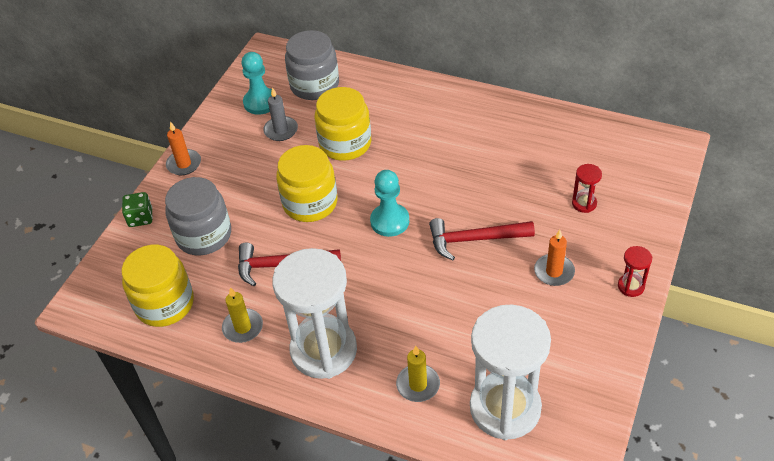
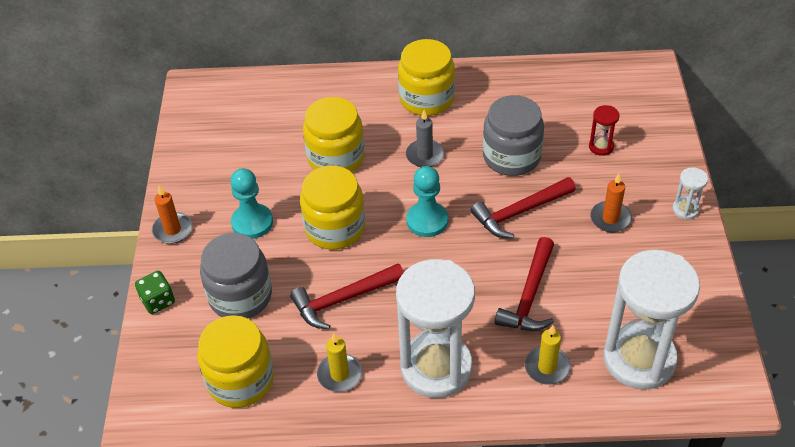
camera: 25 degrees left, 0 degrees up
(260, 102) = (219, 141): turquoise pawn -> turquoise pawn (252, 222)
(281, 130) = (259, 164): grey candle -> grey candle (425, 155)
(314, 85) = (268, 108): grey jar -> grey jar (511, 157)
(440, 316) = (529, 296): none -> red hammer
(451, 115) = (426, 99): none -> yellow jar
(631, 286) = (685, 209): red hourglass -> white hourglass

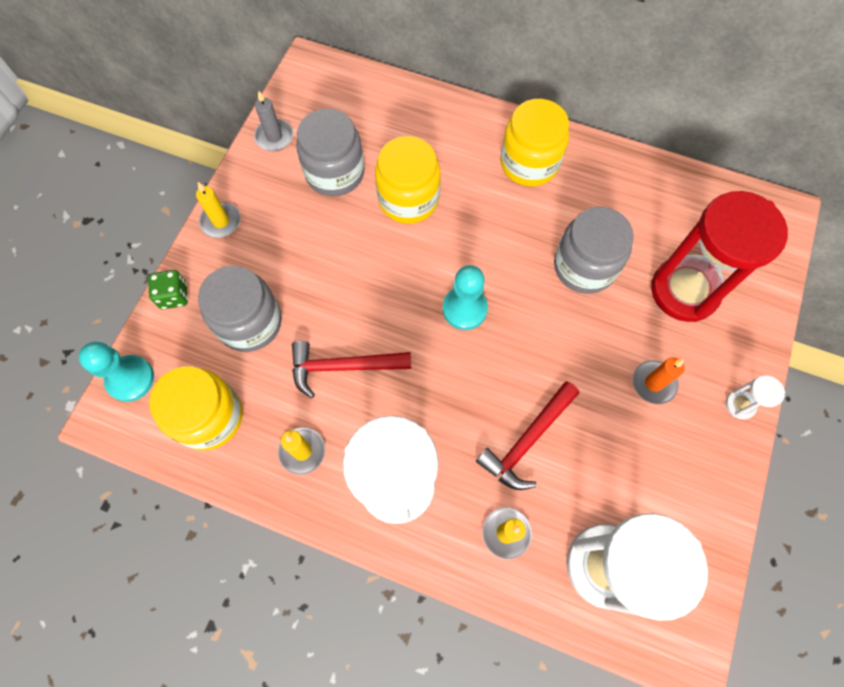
camera: 20 degrees right, 20 degrees up
(172, 230) = (221, 221): orange candle -> yellow candle
(252, 222) = (296, 243): turquoise pawn -> turquoise pawn (130, 379)
(259, 159) = (335, 173): none -> grey jar
(335, 228) = (371, 281): yellow jar -> none
(425, 155) = (497, 230): grey candle -> grey candle (274, 137)
(519, 212) = (562, 337): red hammer -> none
(601, 147) = (684, 291): red hourglass -> red hourglass, size x2.45

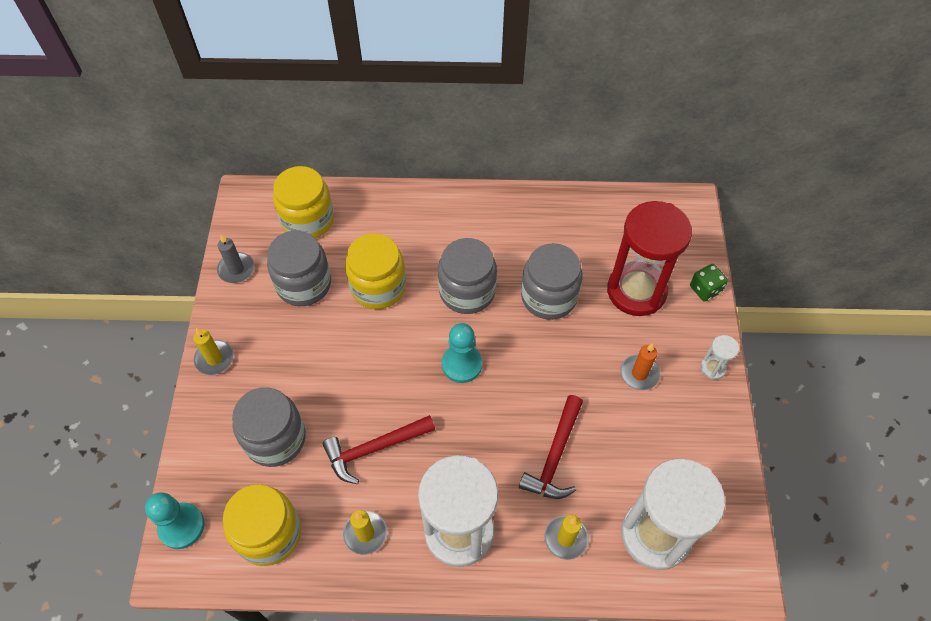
camera: 20 degrees left, 10 degrees down
(174, 296) = (195, 439): green dice -> green dice (705, 289)
(499, 233) = (467, 291): none -> grey jar
(529, 163) = (471, 225): yellow jar -> yellow jar (308, 220)

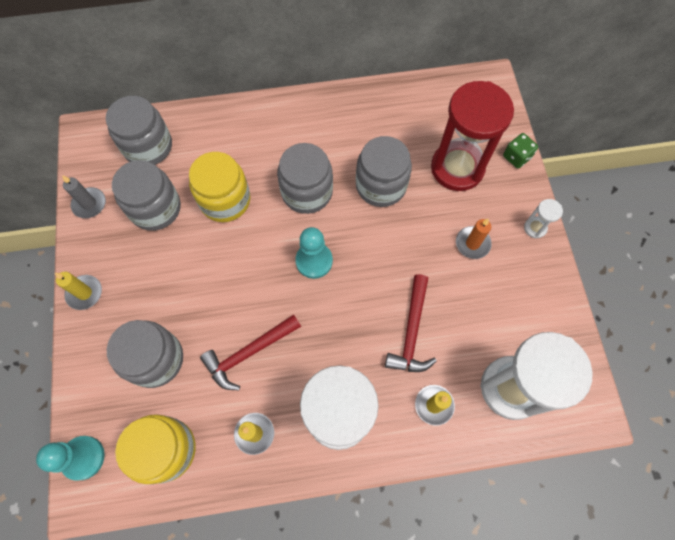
camera: 10 degrees left, 10 degrees up
(308, 220) = (148, 146): yellow jar -> grey jar

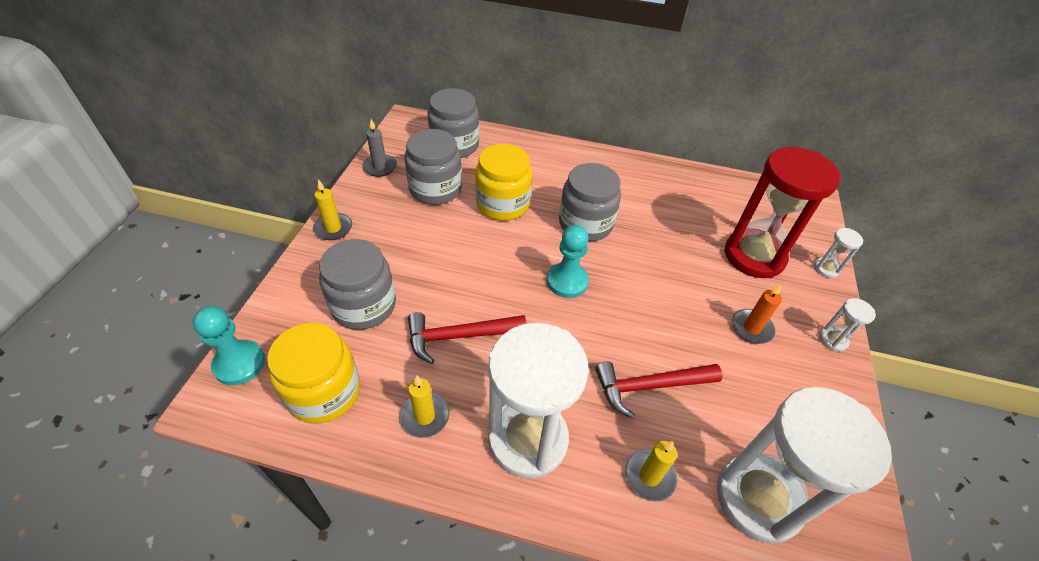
camera: 20 degrees right, 20 degrees down
(381, 185) = (664, 243): grey jar -> none
(411, 332) = (649, 386): red hammer -> red hammer turned 45 degrees clockwise
(516, 157) = (826, 268): green dice -> white hourglass

